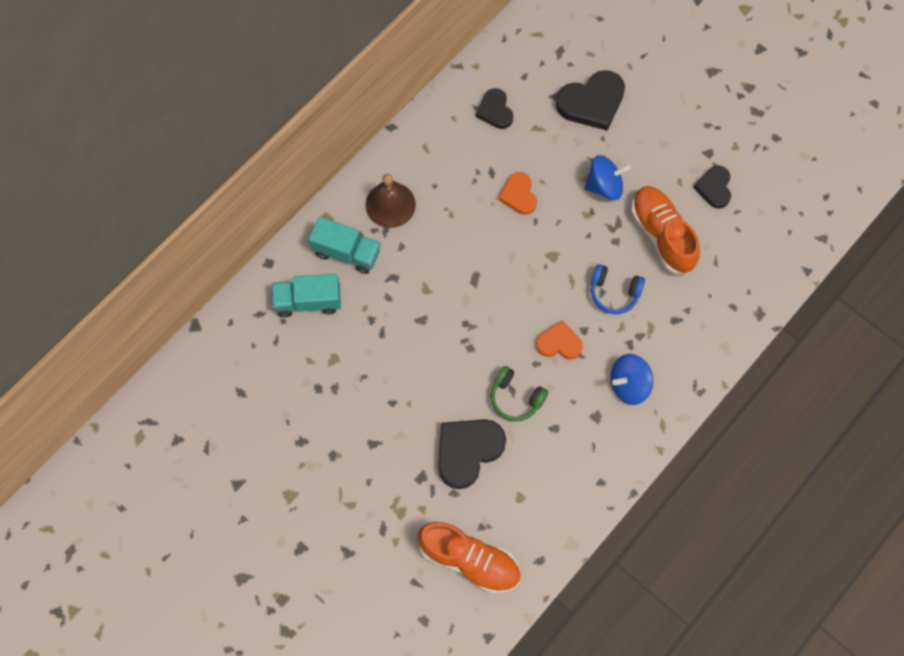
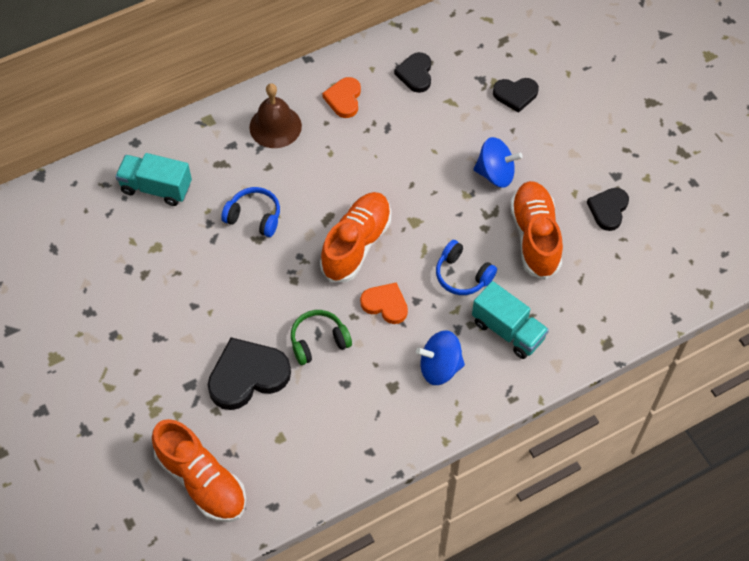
camera: 20 degrees right, 10 degrees down
(347, 252) = (213, 156): turquoise truck -> turquoise truck (508, 330)
(409, 300) = (254, 217): none -> blue headphones
(511, 295) = (356, 244): none -> orange shoe
(516, 398) = (319, 341): green headphones -> green headphones turned 105 degrees clockwise
(518, 195) = (405, 156): orange heart -> orange heart (344, 99)
(592, 102) = (515, 95): black heart -> black heart, size x0.60

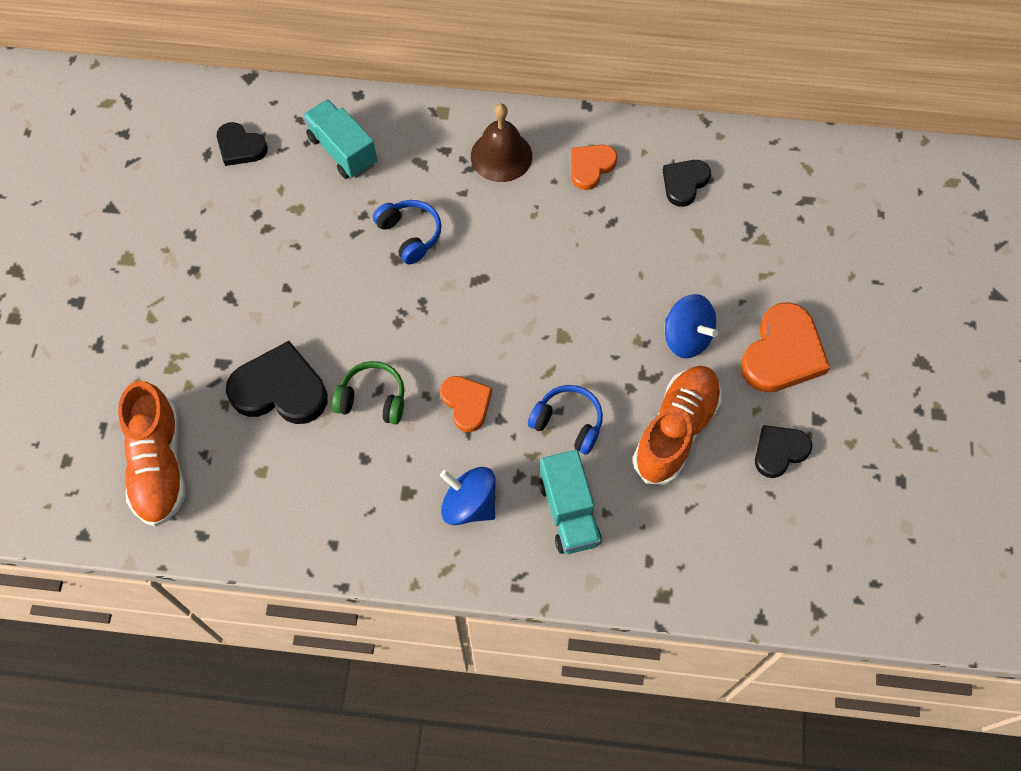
camera: 35 degrees right, 5 degrees up
(356, 244) = (486, 324): orange shoe -> none
(462, 275) = (568, 423): blue headphones -> blue headphones turned 135 degrees clockwise
(515, 95) = (774, 266): black heart -> black heart (240, 147)
(563, 147) = (782, 353): none -> orange heart

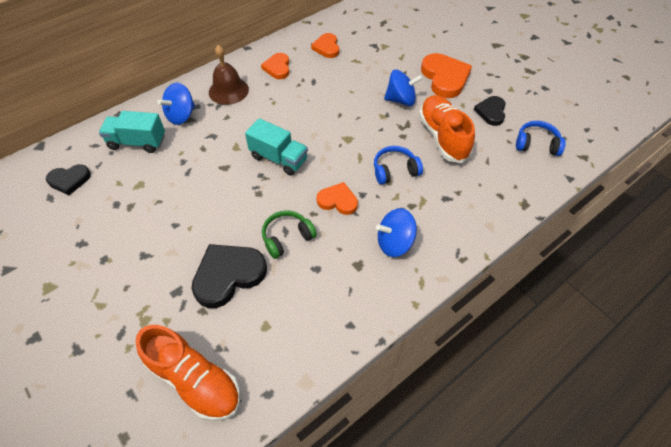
camera: 45 degrees left, 10 degrees down
(410, 235) = (219, 152): blue headphones -> blue headphones (536, 144)
(418, 151) = (181, 115): none -> blue spinning top
(569, 512) = (442, 206): turquoise truck -> turquoise truck (279, 158)
(684, 183) = (326, 47): black heart -> orange heart

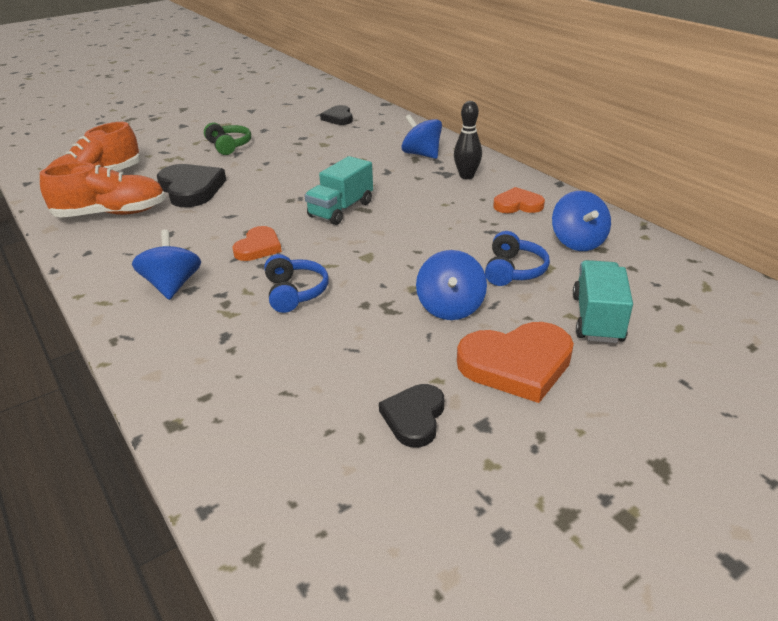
camera: 95 degrees right, 20 degrees down
(137, 142) = (383, 138): turquoise truck -> turquoise truck (597, 318)
(228, 90) = (466, 176): brown bell -> black bowling pin
(287, 237) = (219, 217): green headphones -> green headphones (228, 146)
(326, 47) = (577, 242): orange heart -> blue spinning top
(443, 137) = (355, 346): orange shoe -> orange shoe (111, 213)
(491, 112) = (414, 417): black heart -> black heart turned 90 degrees counterclockwise
(536, 144) = (310, 473): blue headphones -> blue headphones (513, 270)

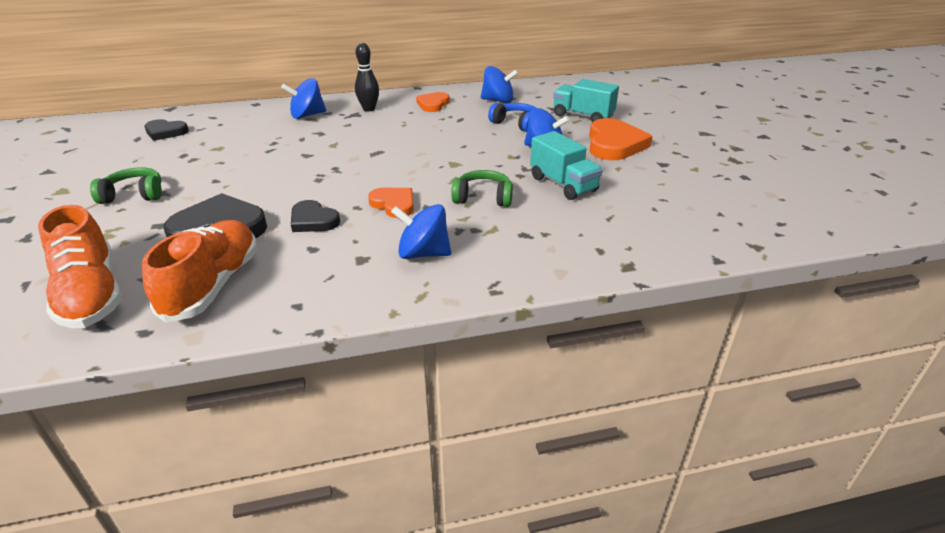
camera: 70 degrees left, 0 degrees up
(294, 292) = (483, 198): blue headphones -> green headphones
(341, 209) = (366, 161): turquoise truck -> turquoise truck (563, 184)
(414, 417) = (650, 180): black heart -> black heart (313, 220)

